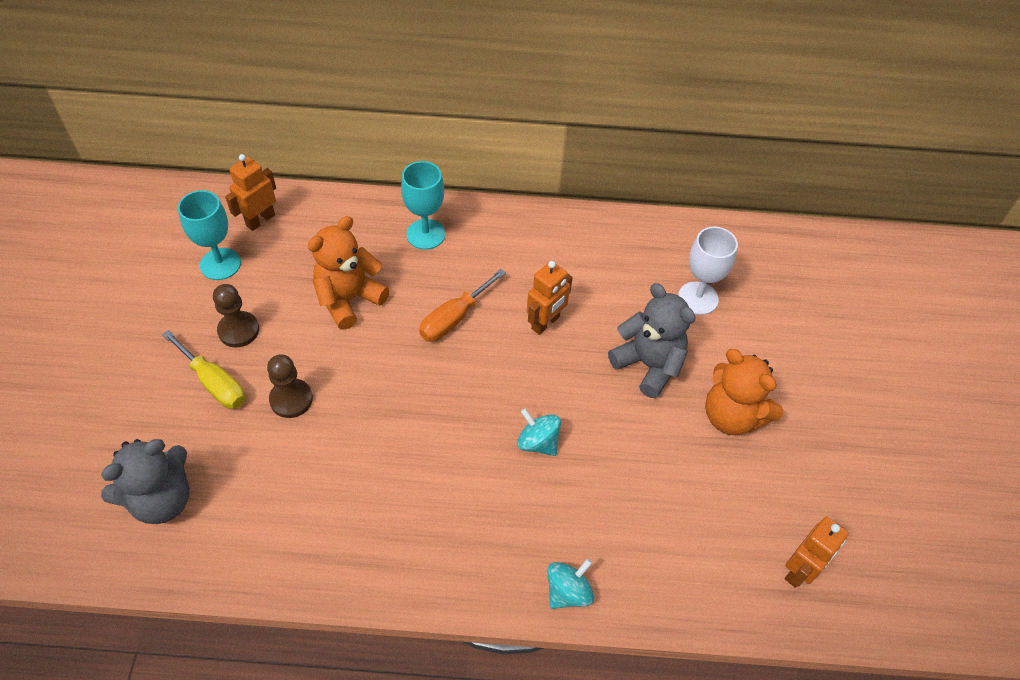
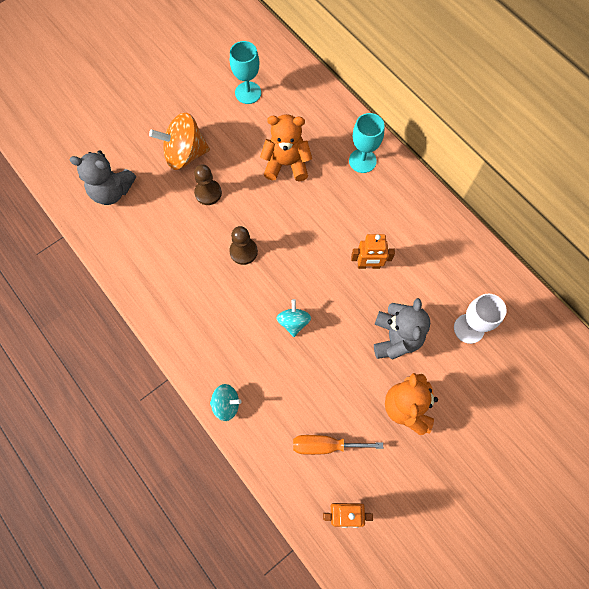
camera: 50 degrees right, 15 degrees up
(214, 383) = (185, 154): yellow screwdriver -> orange spinning top
(238, 330) = (221, 136): brown pawn -> brown pawn (243, 251)
(260, 220) = (290, 83): orange robot -> none
(454, 318) = (325, 220): orange screwdriver -> orange screwdriver (325, 445)

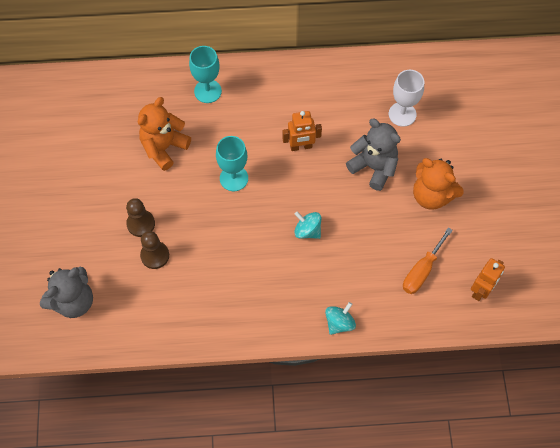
camera: 55 degrees left, 5 degrees down
(185, 154) = (87, 219): orange spinning top -> none
(243, 251) = (217, 229): brown pawn -> brown pawn (155, 255)
(248, 93) = (69, 133): turquoise goblet -> turquoise goblet (234, 178)
(368, 265) = (301, 146): orange robot -> orange robot turned 45 degrees clockwise

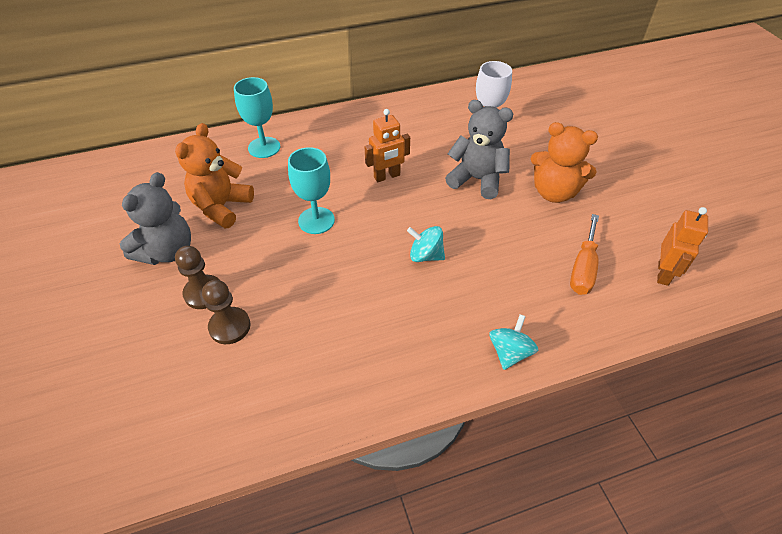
camera: 15 degrees left, 15 degrees down
(73, 301) = (111, 416): grey teddy bear -> grey teddy bear (167, 251)

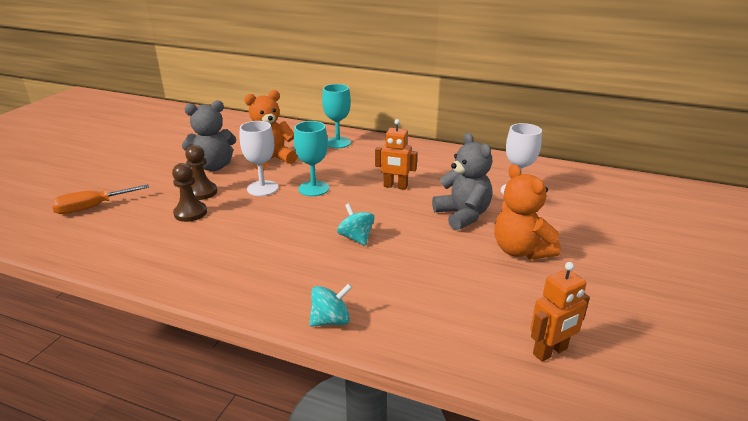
camera: 40 degrees right, 20 degrees down
(264, 249) = (262, 188): none -> white goblet
(583, 268) = (472, 307): orange screwdriver -> orange screwdriver (92, 207)

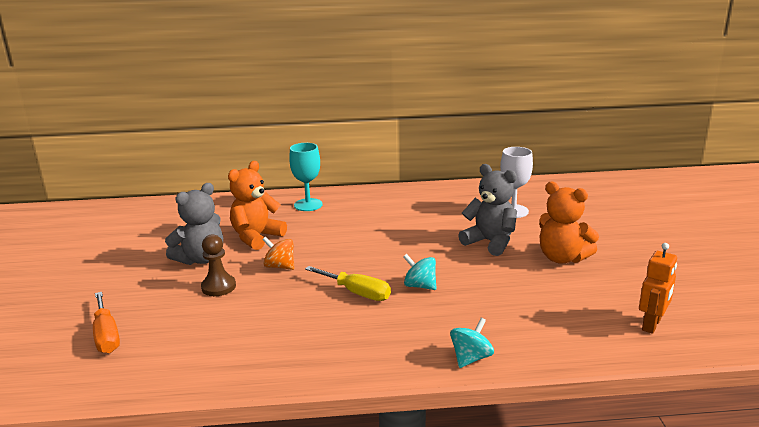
camera: 25 degrees left, 5 degrees down
(92, 207) = (106, 335): orange screwdriver -> orange screwdriver turned 60 degrees counterclockwise
(190, 213) = (230, 309): brown pawn -> none
(262, 188) = (280, 266): white goblet -> orange spinning top
(297, 228) = (357, 293): none -> yellow screwdriver
(313, 188) = (332, 253): turquoise goblet -> none
(395, 186) = (407, 232): orange robot -> none

